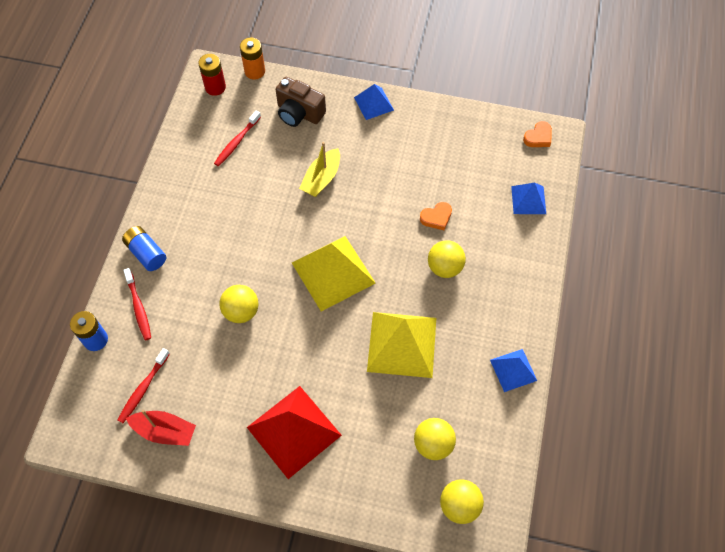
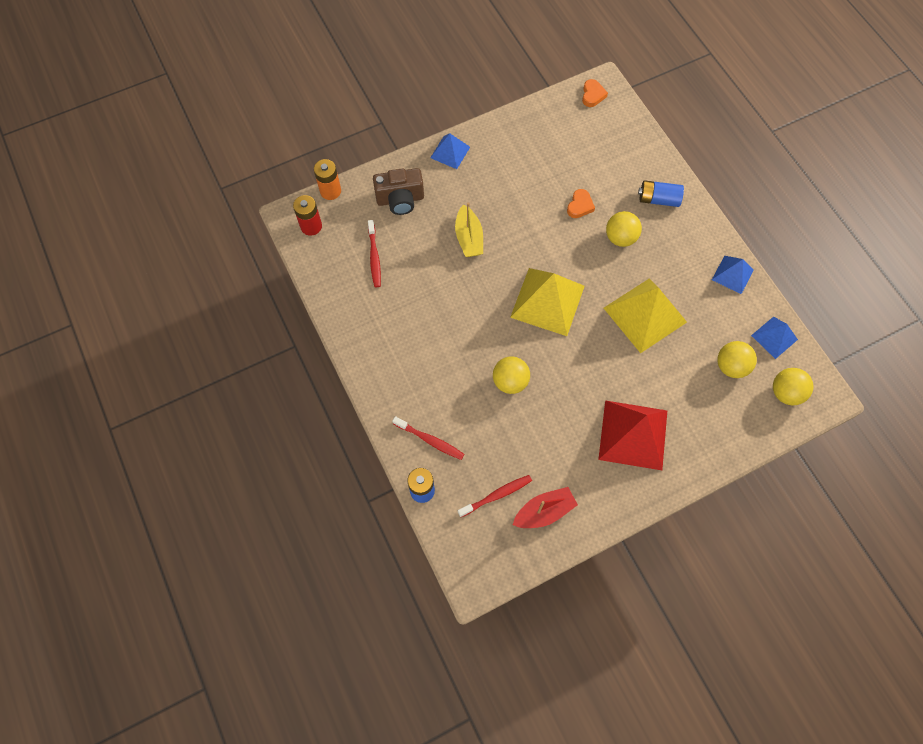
camera: 40 degrees left, 5 degrees up
(143, 389) = (496, 495): red toothbrush -> red toothbrush turned 105 degrees counterclockwise
(146, 253) = (392, 395): blue battery -> blue battery (658, 199)
(528, 200) = (629, 146): blue pyramid -> blue pyramid (774, 337)

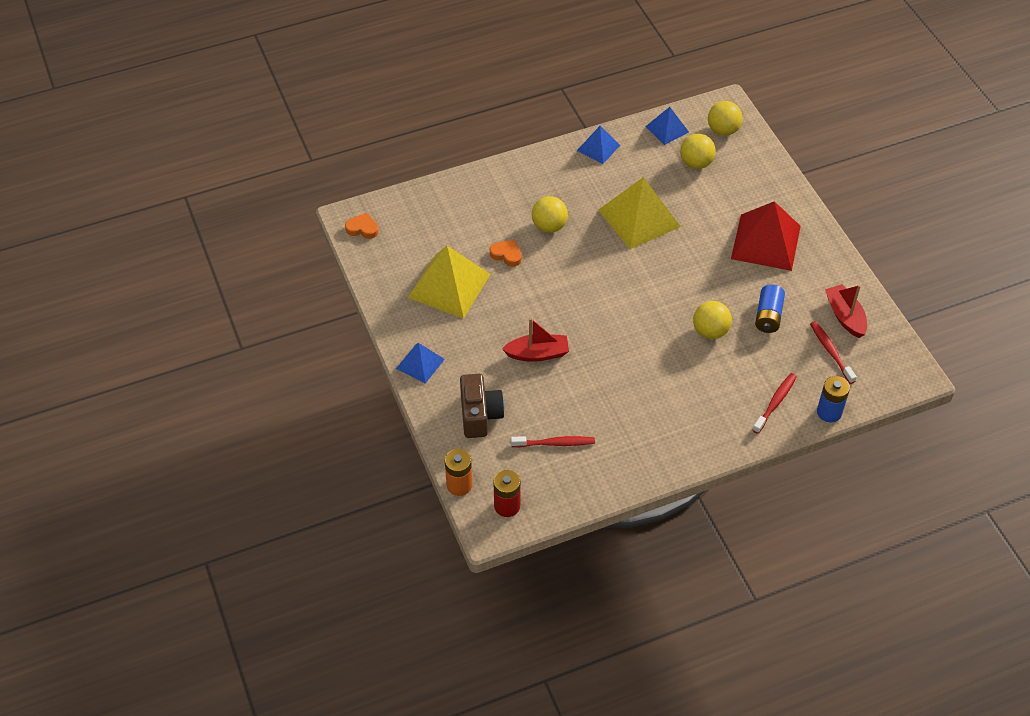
camera: 85 degrees left, 15 degrees down
(469, 238) = (537, 354): yellow boat -> red boat
(547, 301) = (620, 292): yellow pyramid -> yellow pyramid (449, 285)
(658, 199) = (506, 191): blue battery -> blue battery (768, 316)

